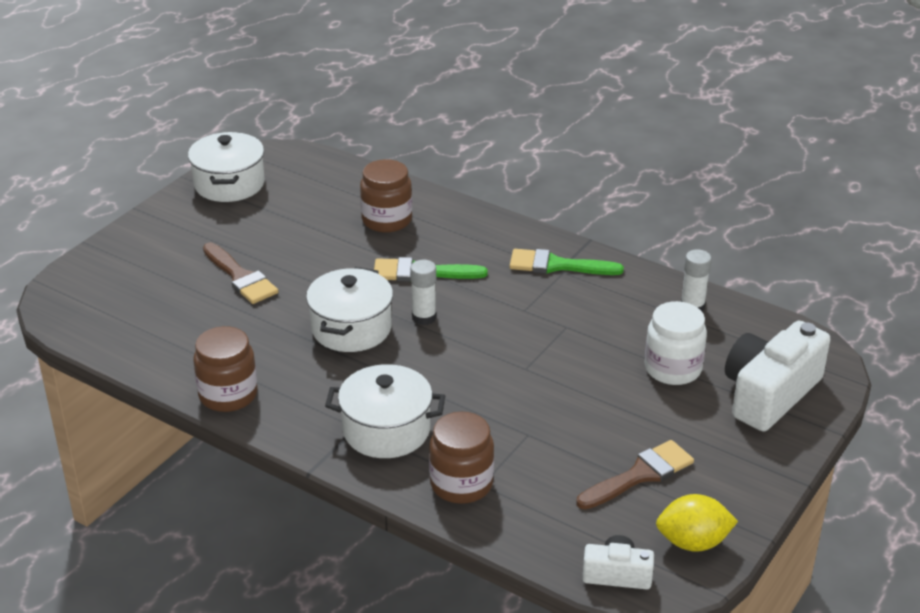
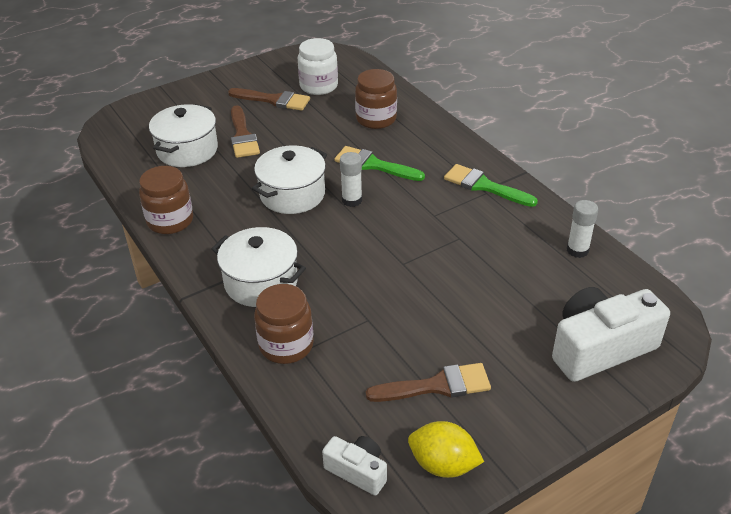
camera: 25 degrees right, 5 degrees up
(229, 184) = (284, 68): white pot -> white pot (187, 150)
(246, 226) = (273, 100): none -> brown brush
(673, 369) = (526, 299): white jar -> white jar (318, 86)

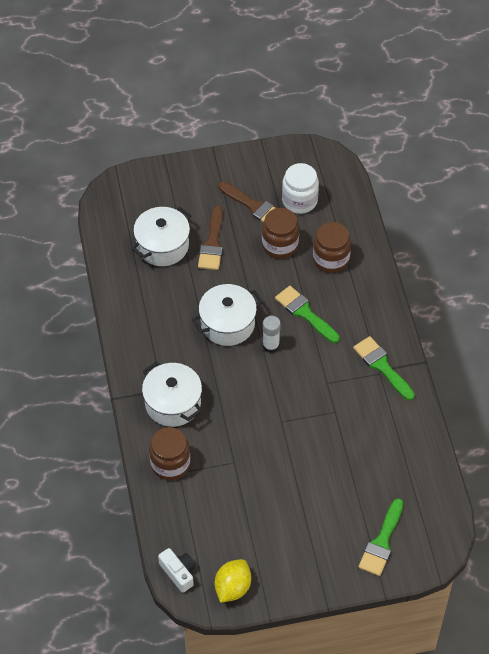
camera: 20 degrees right, 15 degrees up
(170, 221) = (126, 320): brown jar -> brown jar (280, 245)
(436, 386) = (255, 531): brown brush -> none
(443, 465) = (232, 587): yellow lemon -> yellow lemon turned 75 degrees clockwise
(577, 250) = (417, 454): white glue stick -> none
(600, 348) = (382, 542): white camera -> green brush

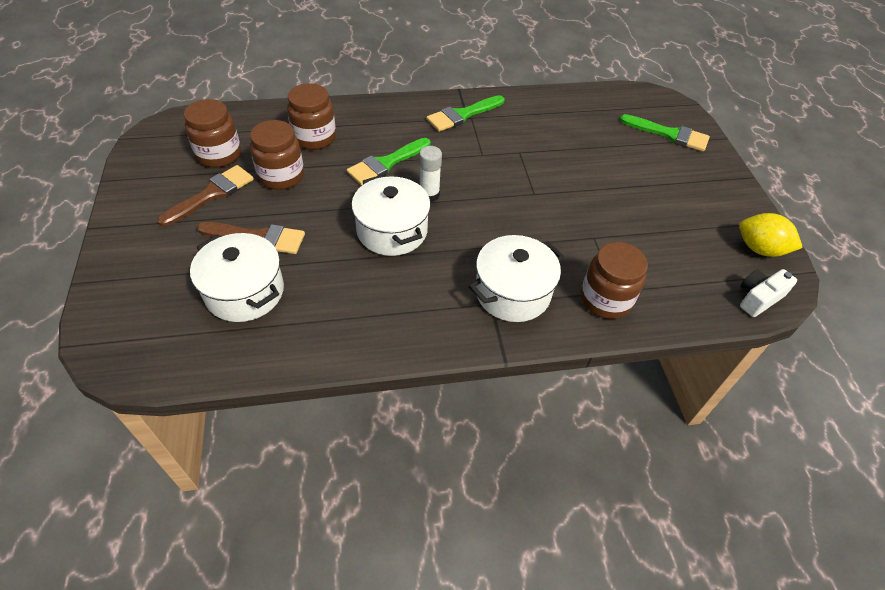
camera: 90 degrees left, 5 degrees down
(299, 200) = (219, 154): white jar -> brown jar

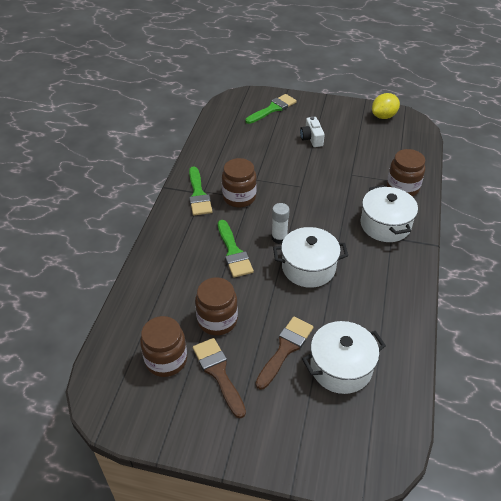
camera: 65 degrees left, 5 degrees down
(314, 138) = (178, 288): brown jar -> brown jar (239, 197)
(758, 298) = (418, 132): white camera -> white camera (311, 138)

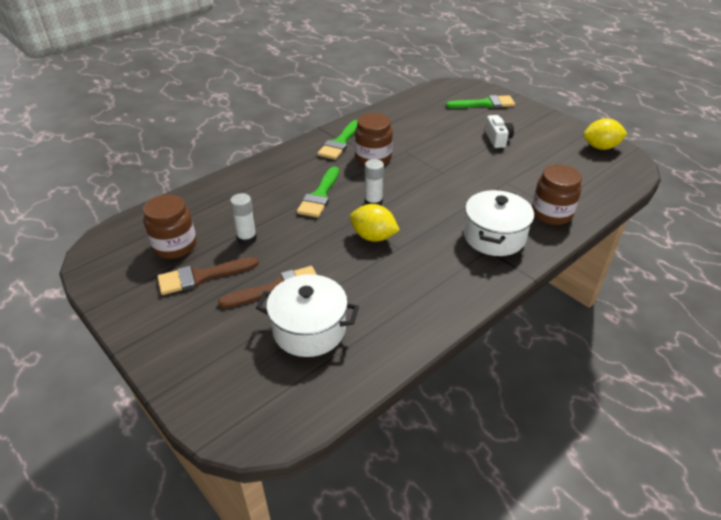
camera: 35 degrees right, 5 degrees down
(217, 320) = (247, 238): brown jar -> white glue stick
(218, 373) = (202, 276): brown brush -> brown brush turned 120 degrees counterclockwise
(308, 267) = (373, 237): white pot -> yellow lemon
(311, 138) = (497, 139): white camera -> white camera turned 150 degrees clockwise

